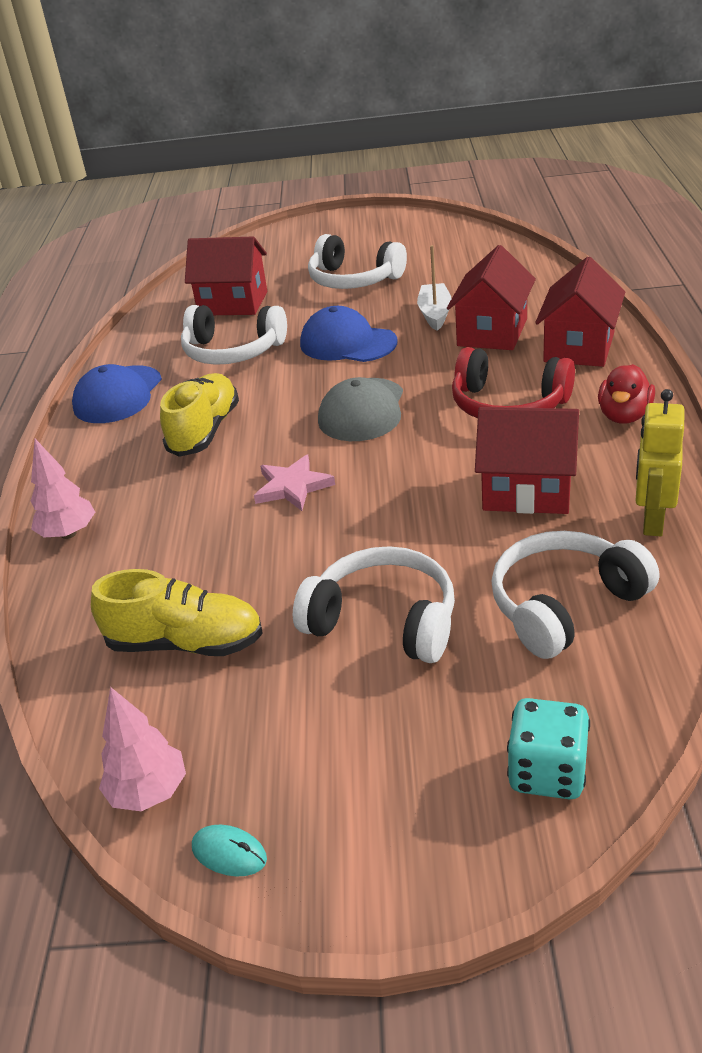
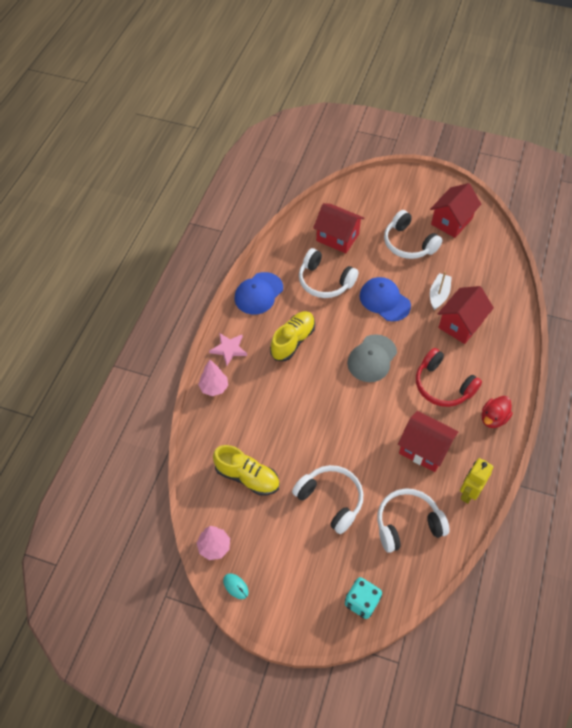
camera: 15 degrees right, 20 degrees up
(292, 486) = (321, 400): pink star -> pink star (229, 349)
(579, 347) = (498, 356): red house -> red house (451, 221)

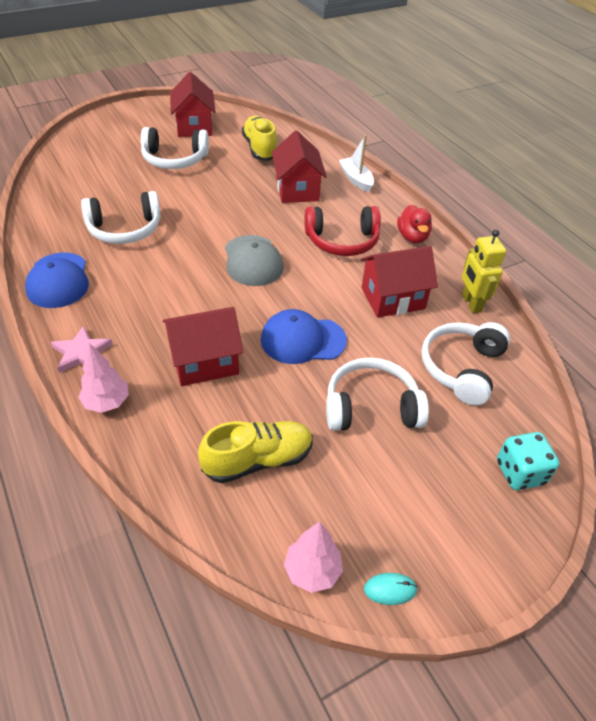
camera: 50 degrees left, 10 degrees down
(293, 341) = (151, 297): yellow shoe -> yellow shoe (260, 148)
(337, 237) = (95, 189): red house -> red house (205, 362)
(384, 300) = (206, 211): blue cap -> blue cap (303, 340)
(438, 295) = (250, 180): white boat -> white boat (356, 179)

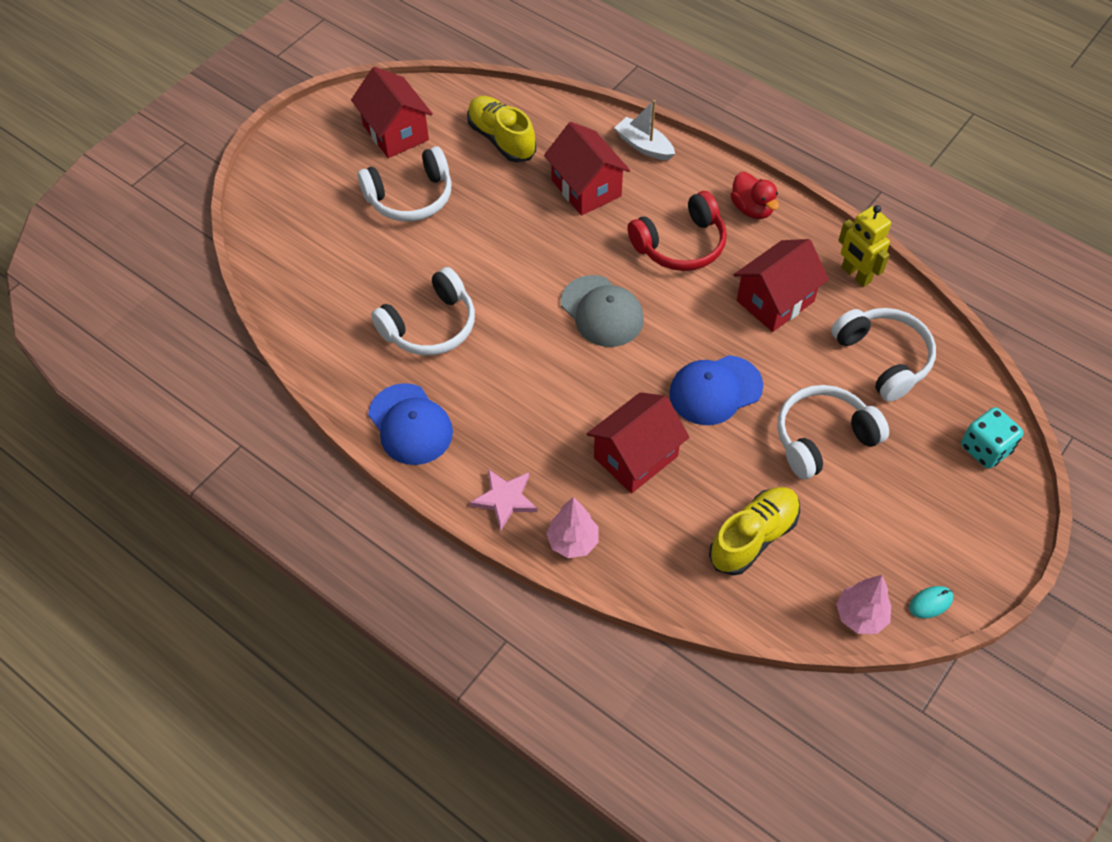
camera: 20 degrees left, 10 degrees up
(461, 368) = (883, 358): white headphones -> white headphones turned 150 degrees clockwise

